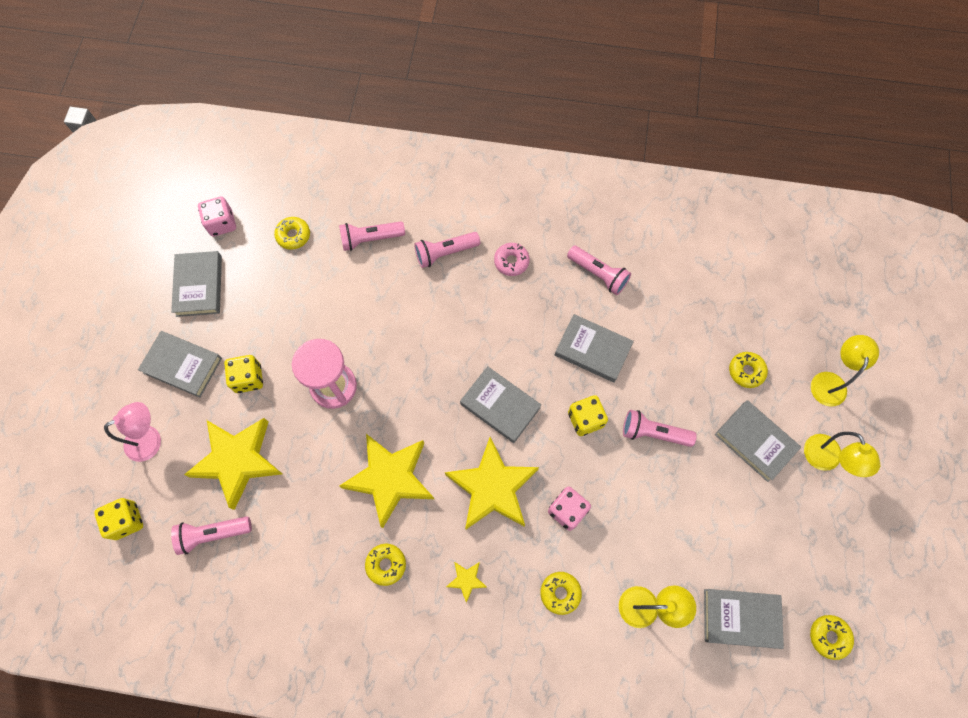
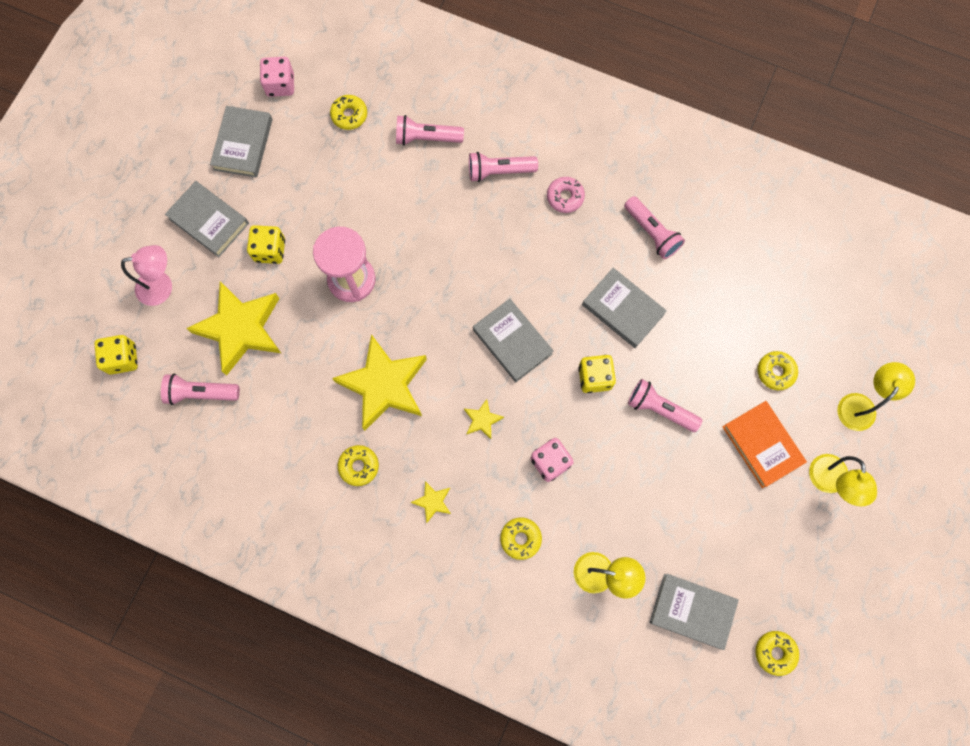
camera: 15 degrees right, 5 degrees up
(492, 487) = (482, 420): yellow star -> yellow star, size x0.43
(755, 441) = (762, 445): grey book -> orange book

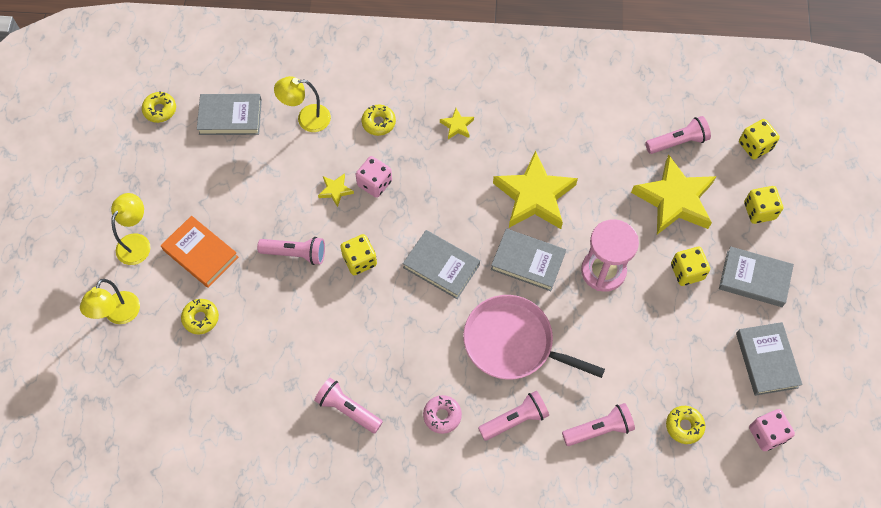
camera: 160 degrees right, 10 degrees down
(162, 286) = (759, 211): pink lamp -> yellow dice
(359, 466) = (526, 131): yellow donut -> none
(471, 240) = (513, 343): none -> pink pan
(482, 420) = (442, 196): yellow star -> yellow star (335, 190)
(622, 309) = (353, 327): grey book -> grey book (528, 261)
(829, 482) = (137, 242): yellow lamp -> yellow lamp turned 45 degrees clockwise

